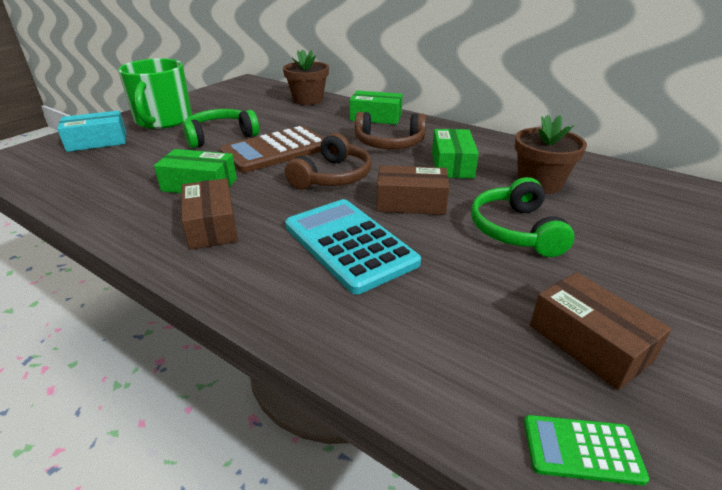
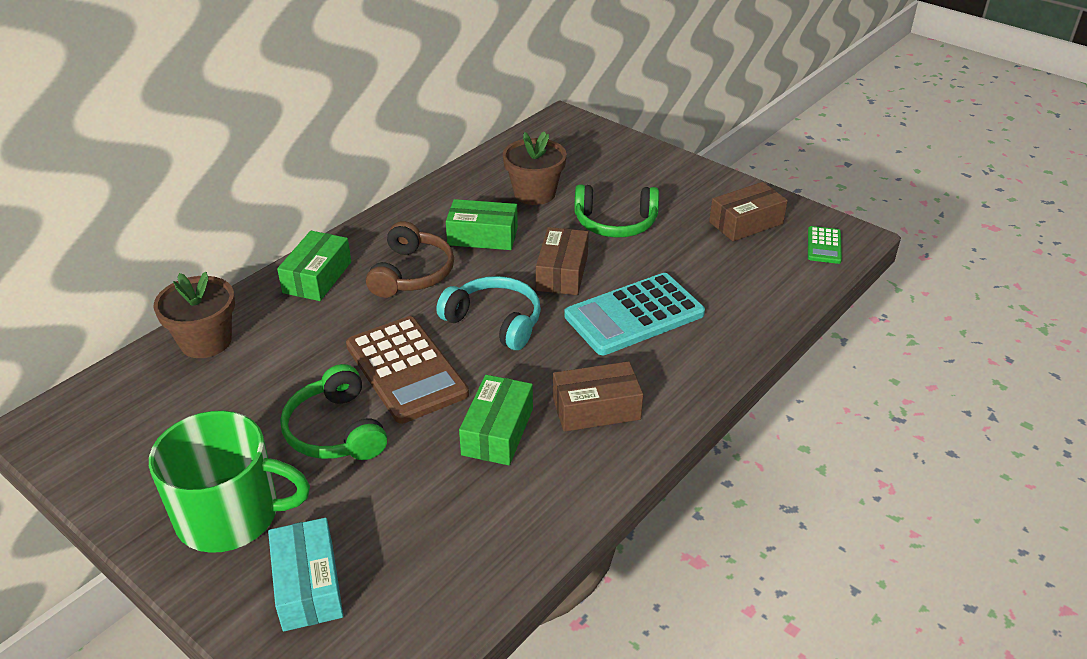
camera: 85 degrees left, 5 degrees up
(333, 176) = (495, 321): brown headphones -> turquoise headphones

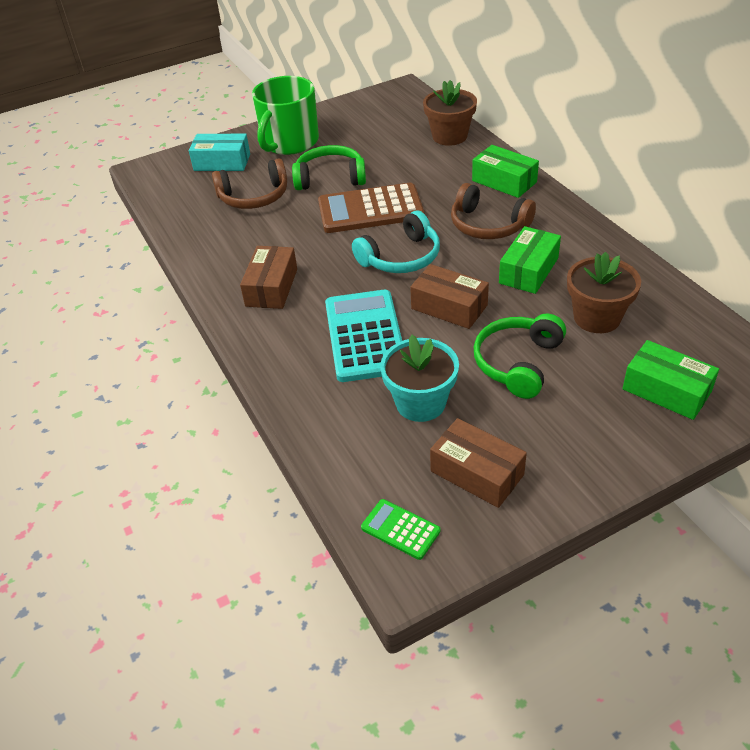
camera: 115 degrees right, 5 degrees up
(405, 500) = (254, 197): none -> brown headphones
(498, 432) = (282, 239): green box -> green box (666, 390)
(696, 263) = (420, 403): none -> turquoise flower pot
(746, 223) = (477, 473): brown box -> brown box turned 45 degrees counterclockwise

